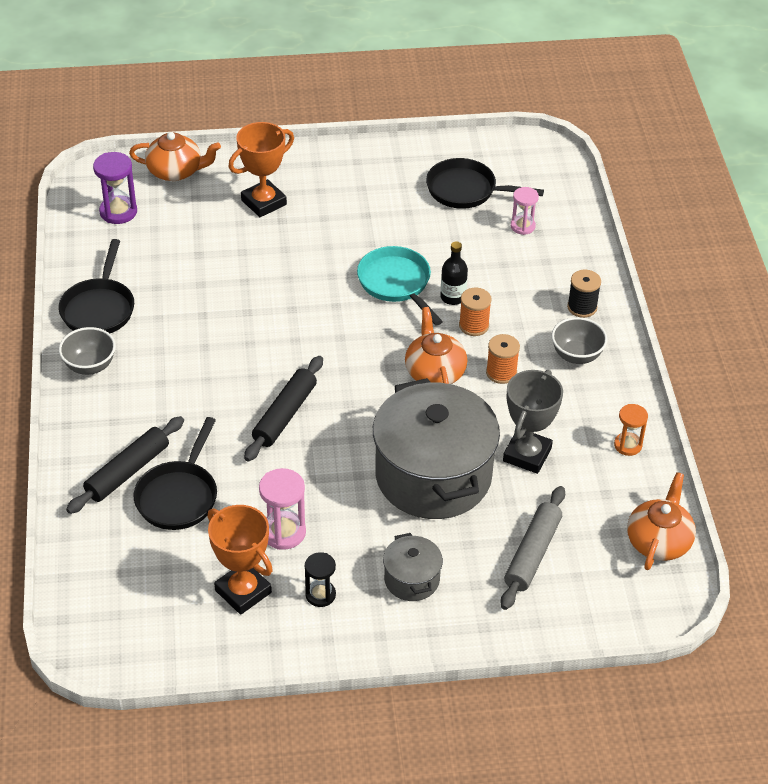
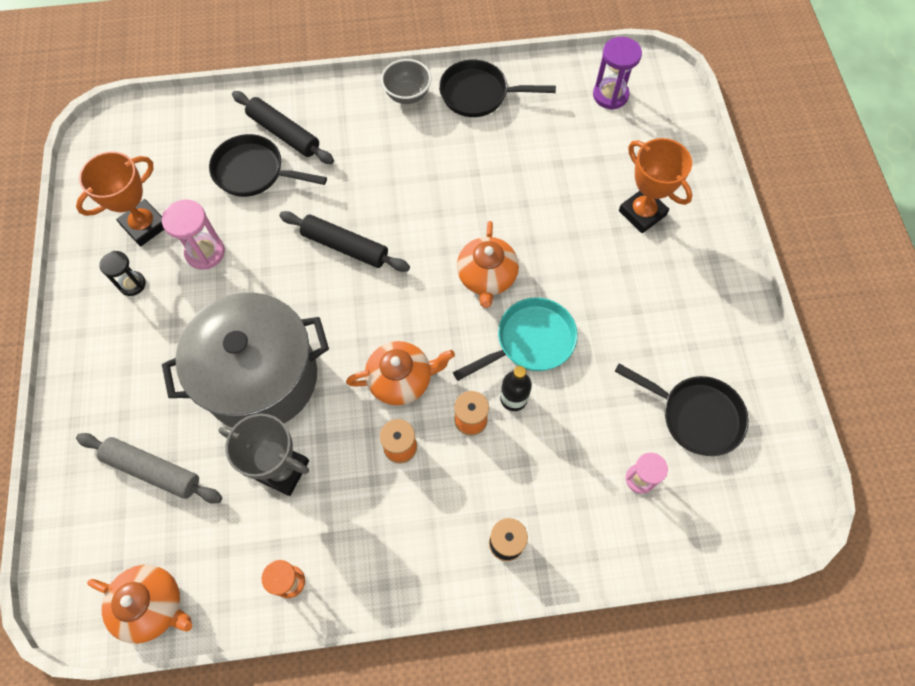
camera: 90 degrees right, 20 degrees up
(176, 171) = (678, 135): orange teapot -> orange teapot (486, 277)
(412, 579) = (138, 358): grey pot -> none
(466, 190) = (695, 415): black pan -> black pan turned 105 degrees clockwise
(576, 355) = (427, 532): grey bowl -> none

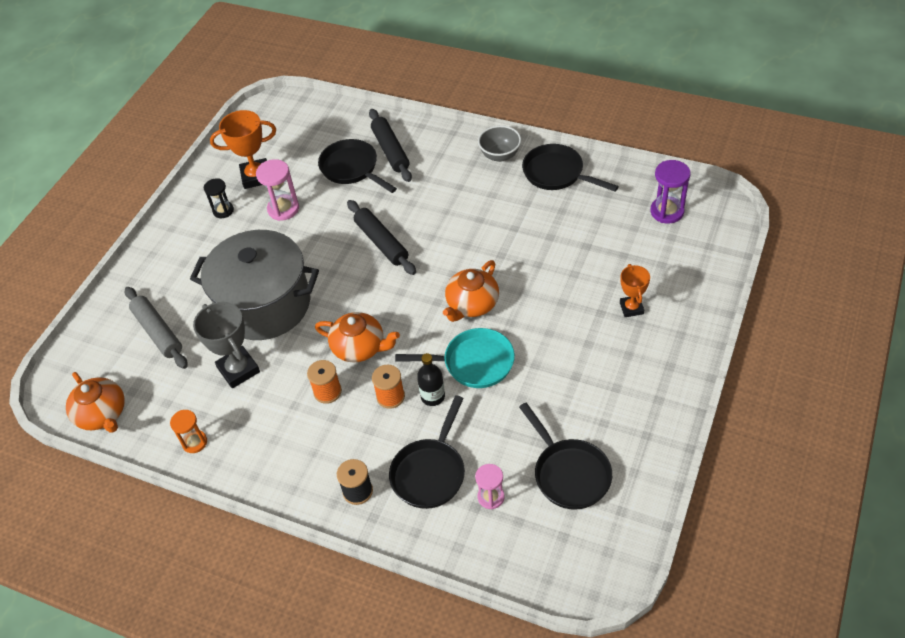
camera: 35 degrees right, 15 degrees down
(565, 483) = (430, 472): none -> black pan
(642, 213) = (631, 308): orange trophy -> orange trophy, size x0.62

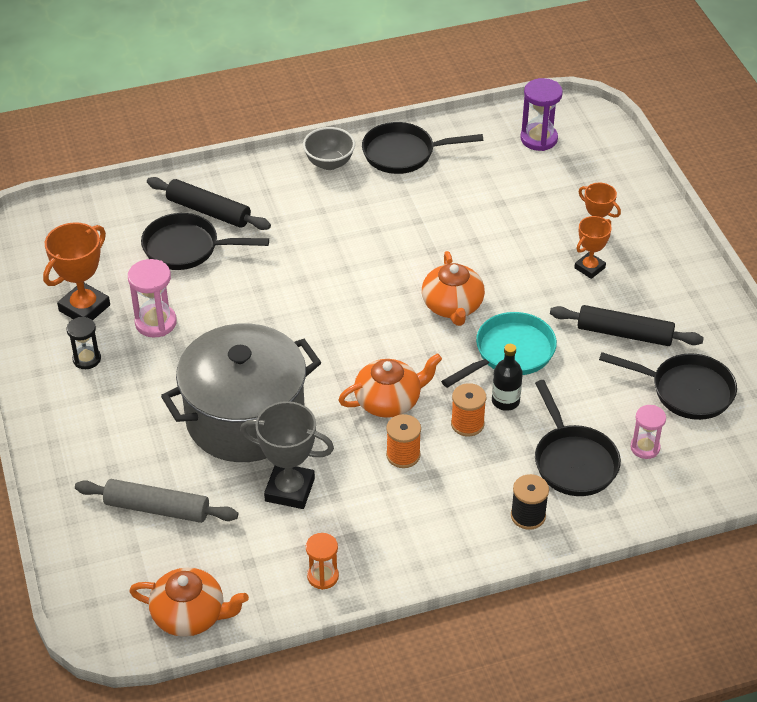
camera: 45 degrees left, 5 degrees down
(381, 242) = (301, 299): black rolling pin -> black rolling pin (624, 334)
(599, 332) = (589, 268): none -> orange trophy

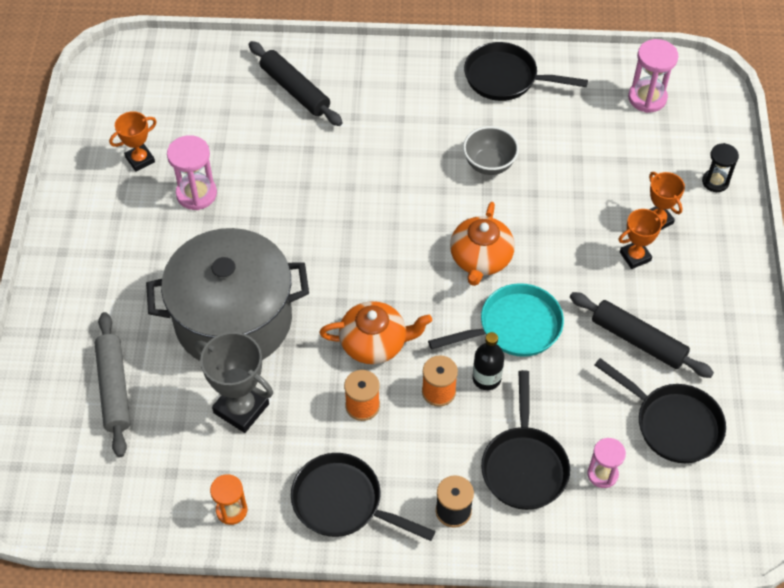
camera: 20 degrees right, 10 degrees up
(84, 308) = (140, 160): orange trophy -> orange trophy, size x0.62
(87, 359) = (119, 213): black hourglass -> black hourglass (715, 182)
(157, 508) = (114, 388): grey rolling pin -> grey rolling pin turned 45 degrees clockwise
(187, 248) = (258, 123): black pan -> black pan (343, 502)
(190, 615) = (95, 509): orange teapot -> none
(329, 163) = (430, 69): grey bowl -> grey bowl (489, 164)
(539, 139) = (647, 98): purple hourglass -> pink hourglass

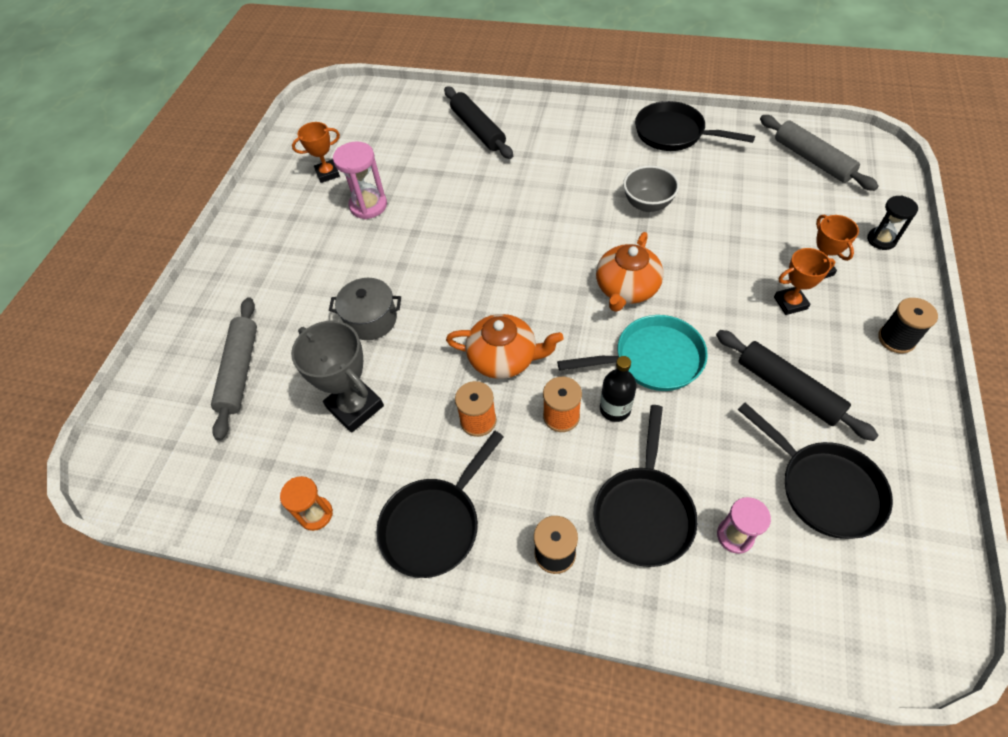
camera: 15 degrees right, 0 degrees up
(233, 320) = (371, 320): grey pot -> grey pot, size x0.45
(343, 502) = (435, 524): black pan -> black pan turned 90 degrees counterclockwise
(647, 98) = (812, 160): pink hourglass -> grey rolling pin
(730, 281) = (896, 339): none -> black spool

